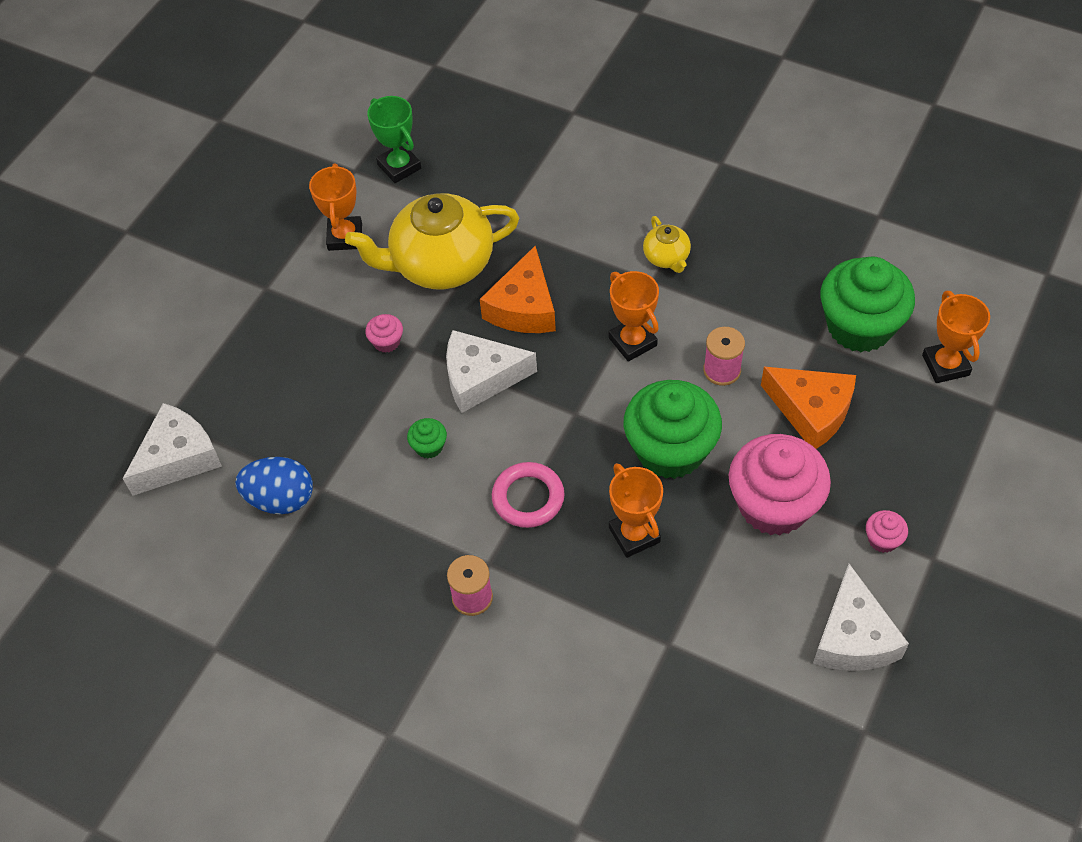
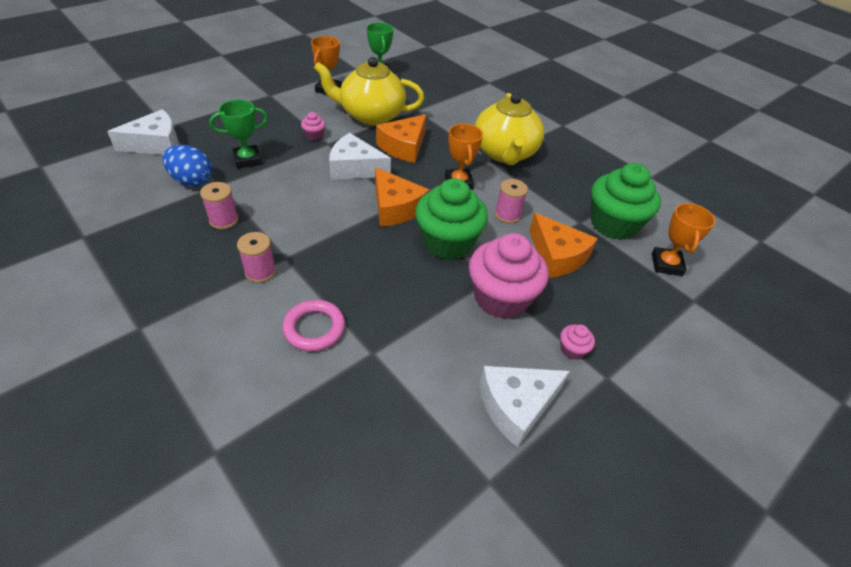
camera: 15 degrees right, 10 degrees down
(326, 429) = (247, 160): none -> green trophy
(371, 543) = (224, 220): none -> pink spool
(429, 446) = (298, 188): green cupcake -> none
(528, 498) = (338, 233): pink ring -> pink ring (314, 328)
(575, 423) = (395, 208): none -> orange cheese
(634, 535) = (392, 278): orange trophy -> none
(667, 257) = (505, 153): yellow teapot -> yellow teapot, size x2.19
(853, 637) = (516, 406): white cheese -> white cheese turned 45 degrees clockwise

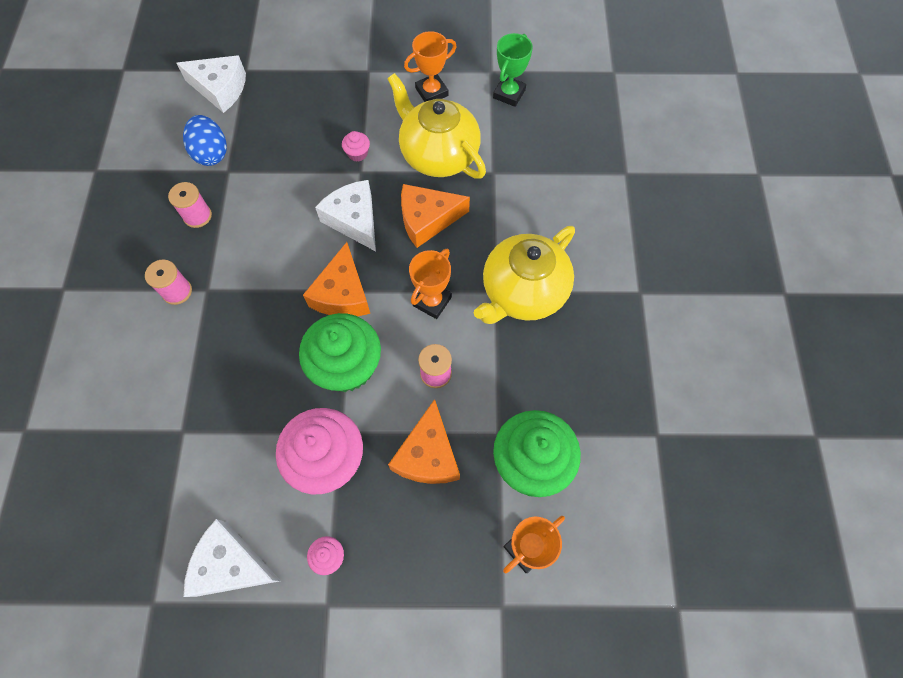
camera: 45 degrees right, 20 degrees up
(247, 160) = (274, 153): green trophy -> none
(314, 328) = (164, 376): pink ring -> none

